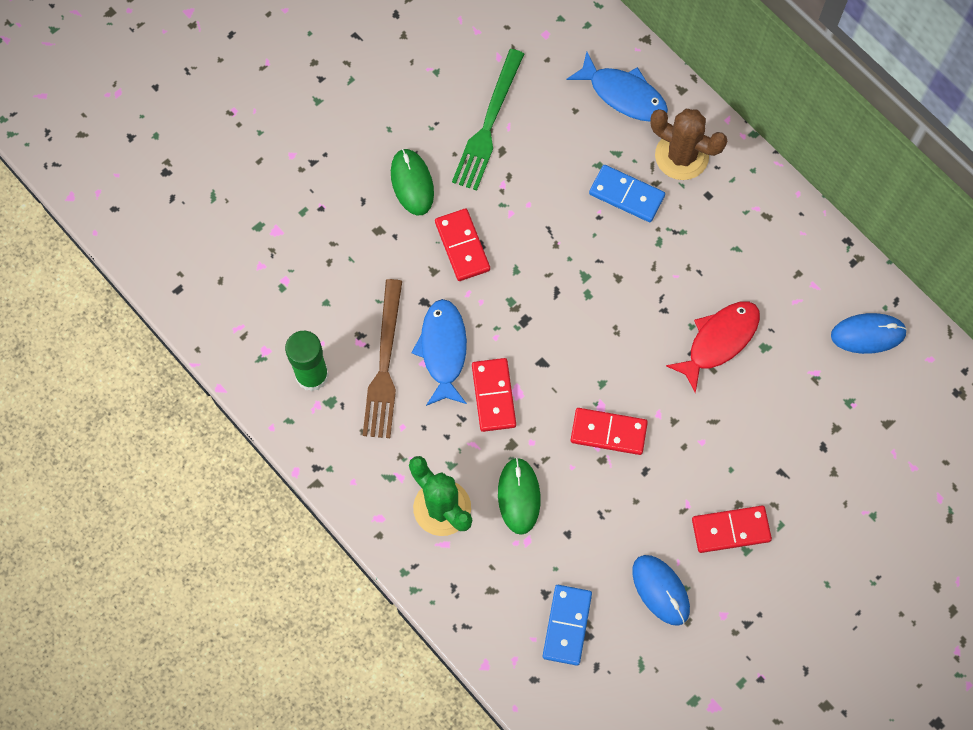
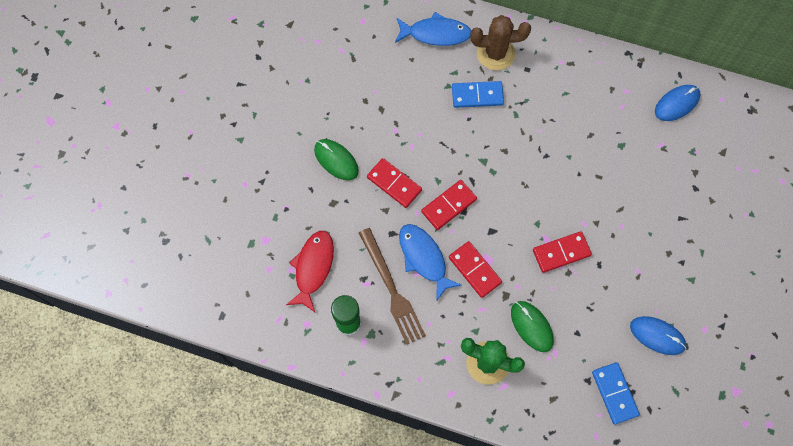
camera: 30 degrees left, 0 degrees up
(488, 124) = (362, 96): green fork -> none
(719, 341) = (591, 157): red fish -> red fish (313, 268)
(731, 530) = (674, 272): red domino -> red domino (449, 205)

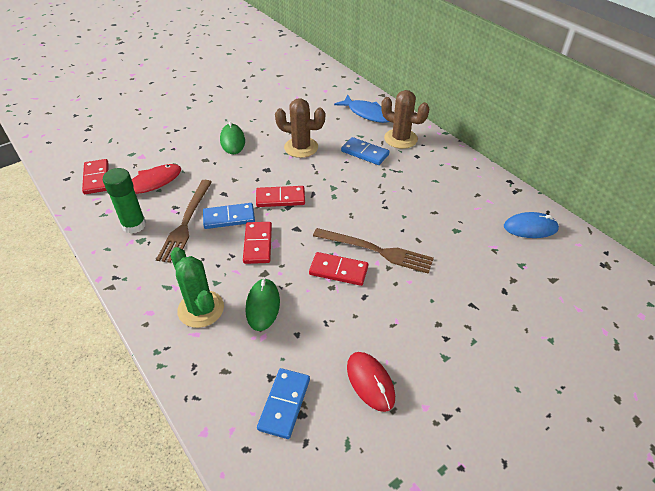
camera: 35 degrees right, 25 degrees down
(394, 184) = (256, 169): red domino -> red domino (96, 178)
(411, 126) = (301, 147): none -> brown cactus
(424, 258) = (229, 218): blue fish -> blue domino
(574, 211) = (376, 250): none -> brown fork
(657, 336) = (370, 382): blue mouse -> red mouse

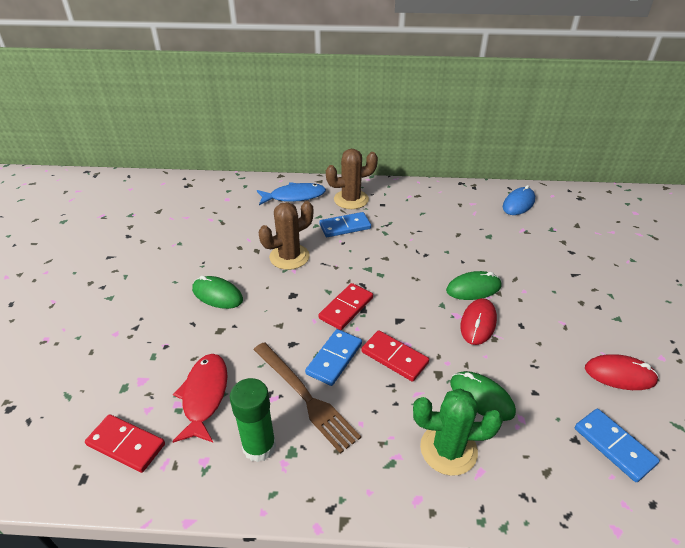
camera: 50 degrees left, 5 degrees down
(338, 271) = (478, 323): red domino -> red mouse
(376, 250) = (473, 288): brown fork -> green mouse

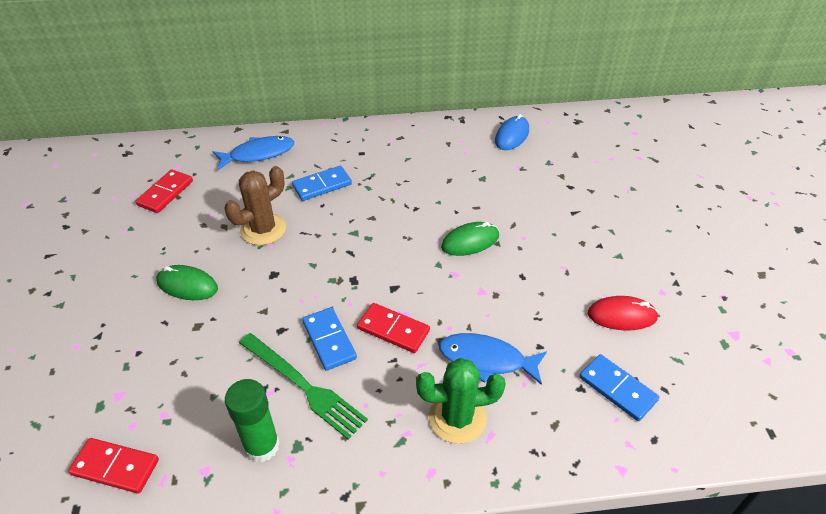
camera: 10 degrees left, 5 degrees up
(204, 396) = (193, 401): red fish -> none
(305, 397) = (303, 386): brown fork -> green fork
(334, 359) = (329, 340): blue domino -> blue domino turned 45 degrees counterclockwise
(346, 308) = (335, 282): red domino -> red domino (165, 193)
(351, 199) = (325, 151): brown cactus -> none
(478, 323) = (478, 280): red mouse -> none
(481, 397) = (486, 359): green mouse -> blue fish

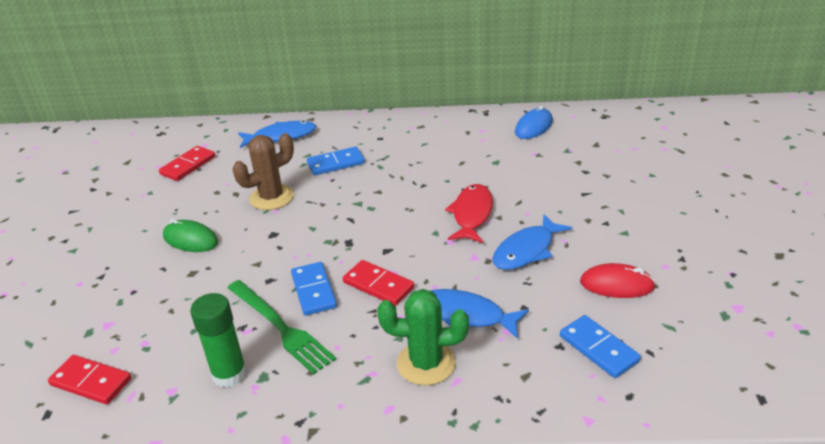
camera: 10 degrees right, 10 degrees down
(470, 241) = (471, 214): green mouse -> red fish
(531, 281) = (526, 250): none -> blue fish

